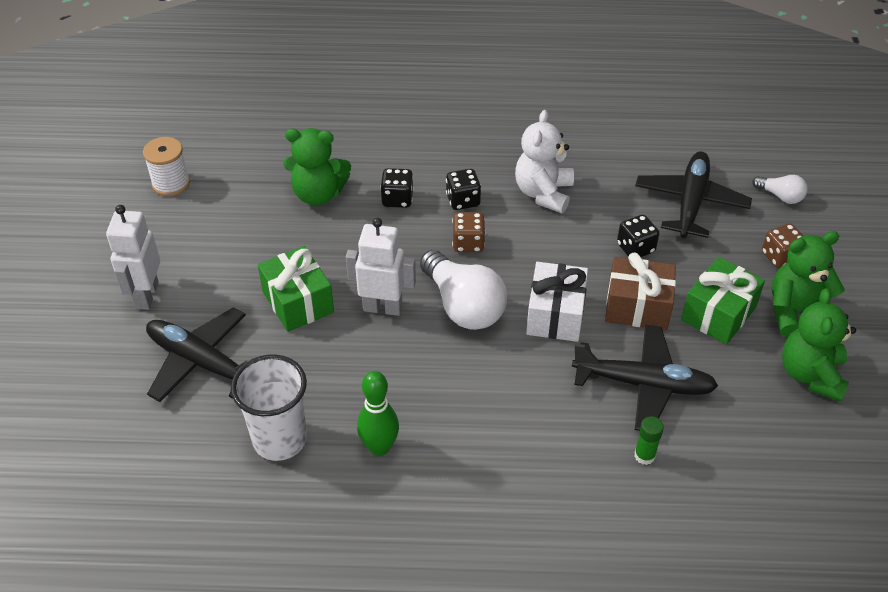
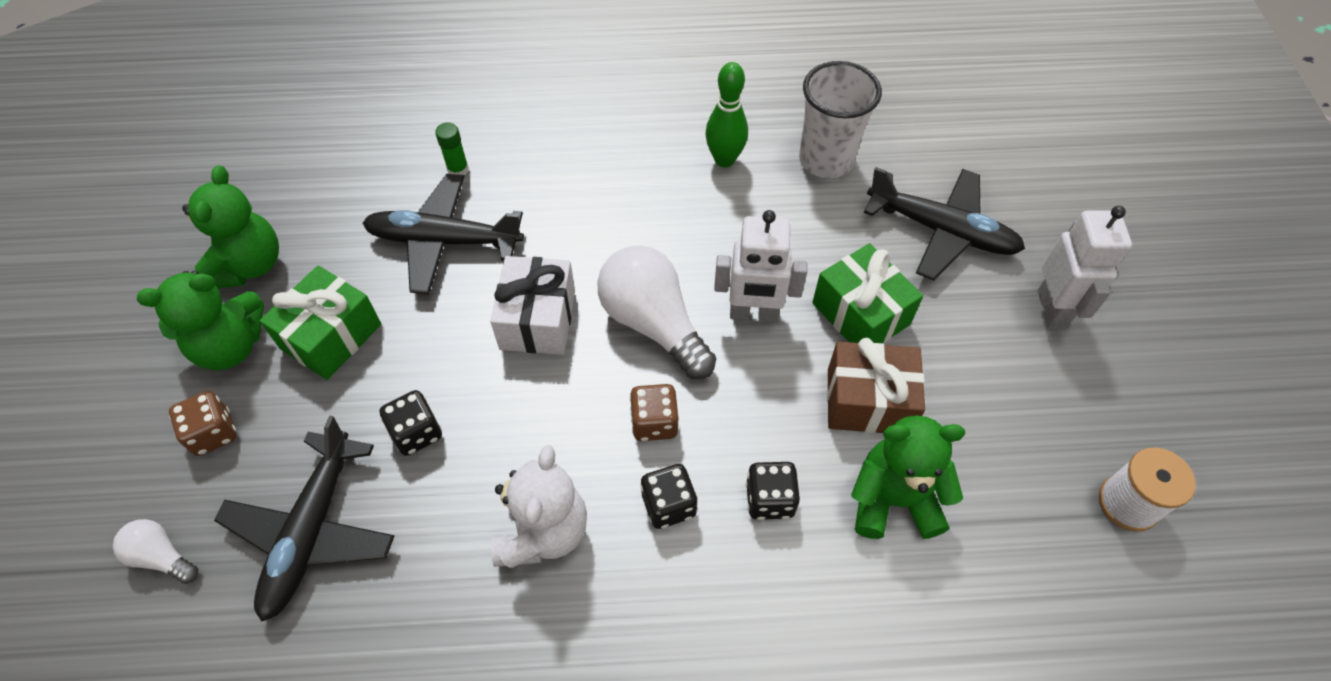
camera: 175 degrees right, 10 degrees up
(637, 307) = (432, 338): brown gift -> brown gift (868, 401)

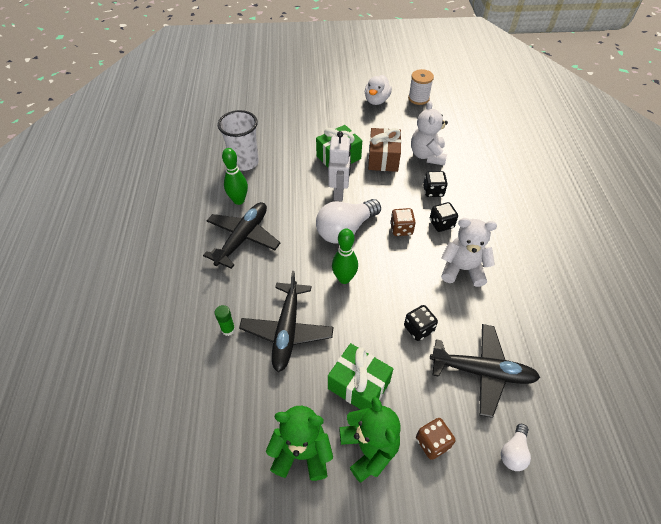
camera: 90 degrees left, 5 degrees down
(538, 319) = (344, 278): white gift -> green bowling pin
(893, 500) = (427, 155): green teddy bear -> white teddy bear
(941, 231) = (293, 128): black plane -> black plane (243, 238)
(1052, 309) = (335, 103): white robot -> none
(1089, 398) = (376, 100): none -> white duck

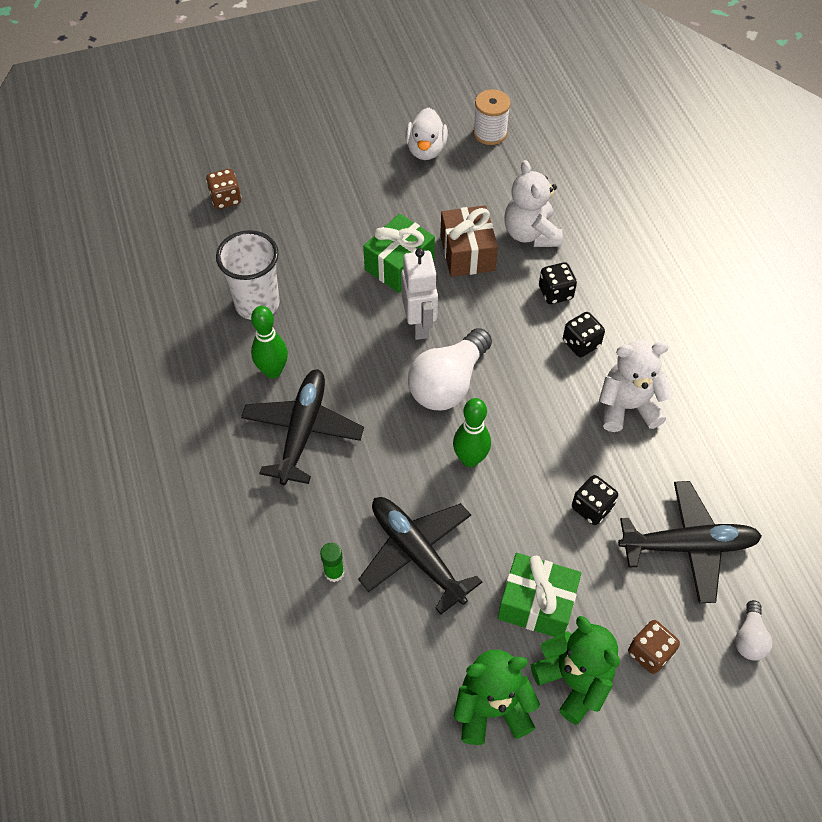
camera: 15 degrees left, 5 degrees up
(287, 331) = (417, 554): black plane -> black plane turned 150 degrees clockwise
(401, 229) = (527, 364): brown dice -> brown dice (226, 199)

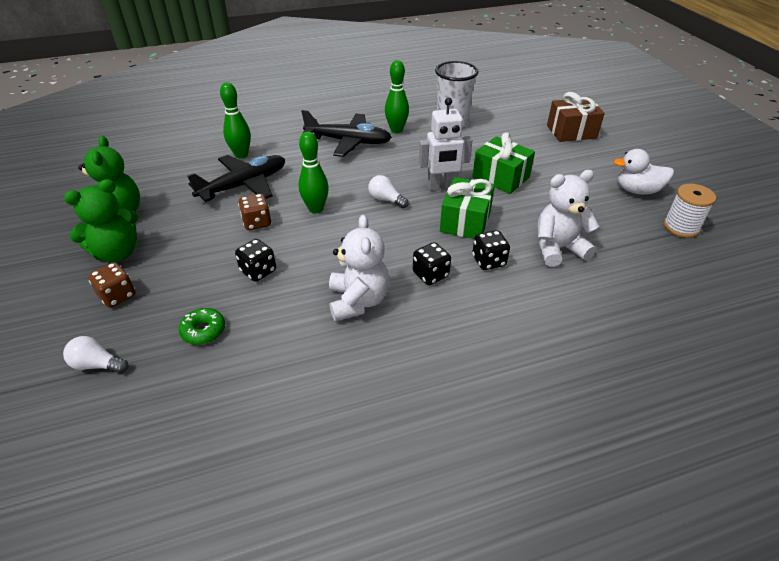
camera: 90 degrees right, 15 degrees down
(226, 199) = (542, 108): brown dice -> brown dice (257, 223)
(334, 572) = (241, 155): green glue stick -> green bowling pin
(448, 383) = (386, 200): white light bulb -> white light bulb, size x0.50
(467, 253) = (523, 211): brown gift -> brown gift (571, 132)
(536, 604) = (185, 237): green gift -> green gift (465, 221)
(688, 546) = (203, 331): black plane -> green donut

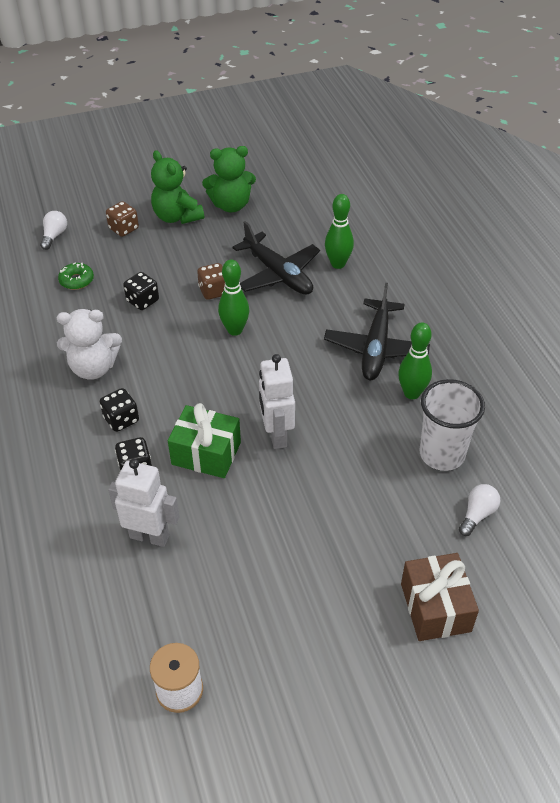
camera: 90 degrees right, 5 degrees up
(386, 200) = (250, 385): white light bulb -> white light bulb (477, 514)
(500, 177) = (298, 497): green gift -> none
(558, 248) = (149, 536): white teddy bear -> white robot
(637, 190) = (268, 659): white duck -> none

